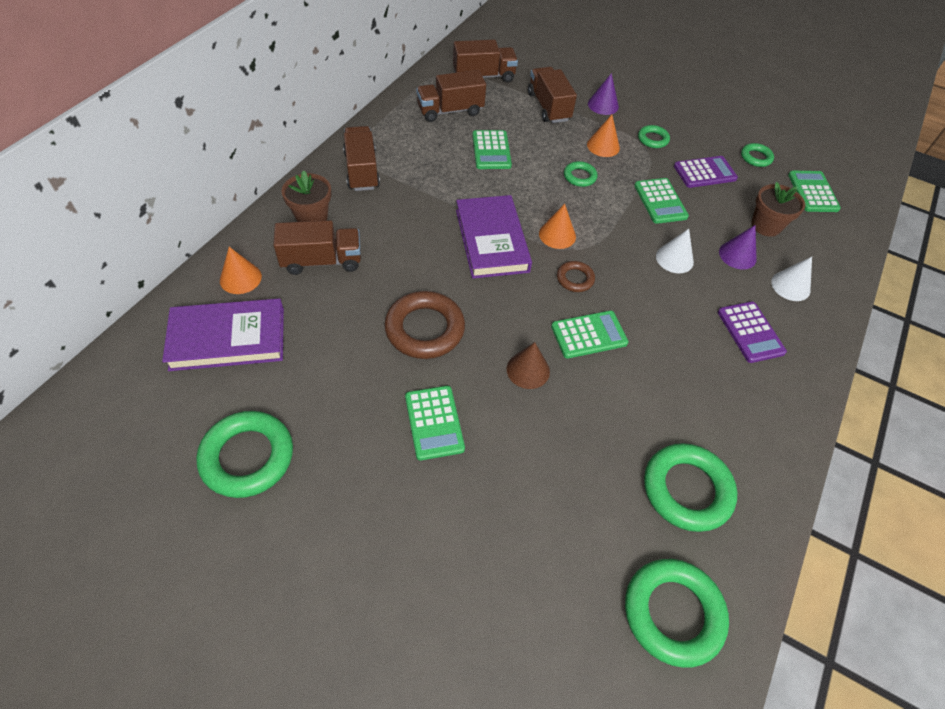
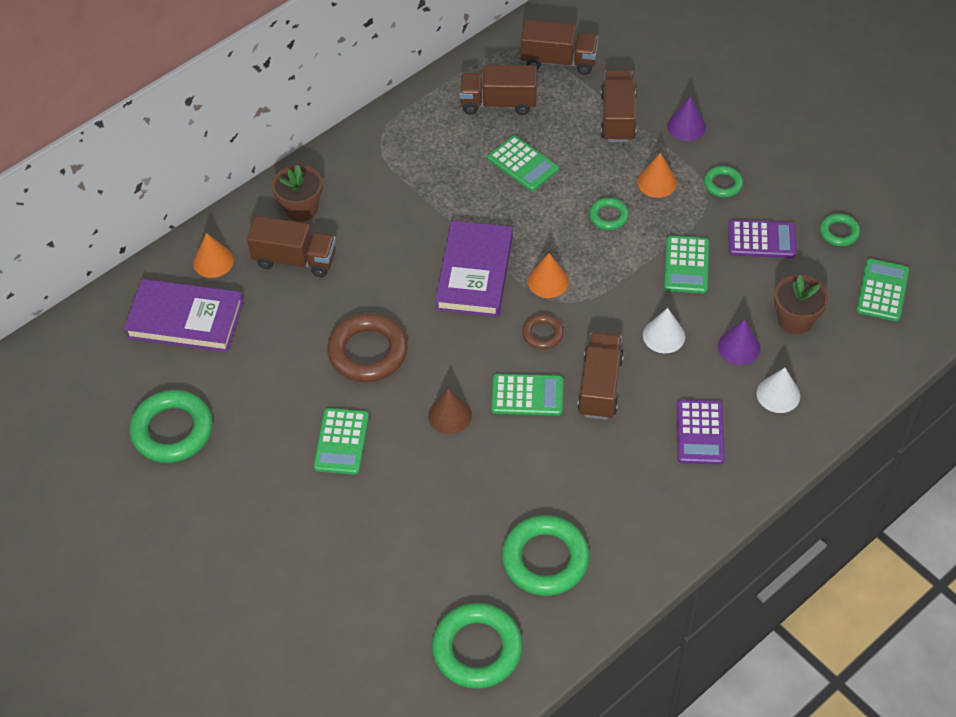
camera: 25 degrees right, 0 degrees up
(362, 171) = (371, 163): brown truck -> brown truck (600, 386)
(491, 150) = (523, 164): green calculator -> green calculator turned 60 degrees counterclockwise

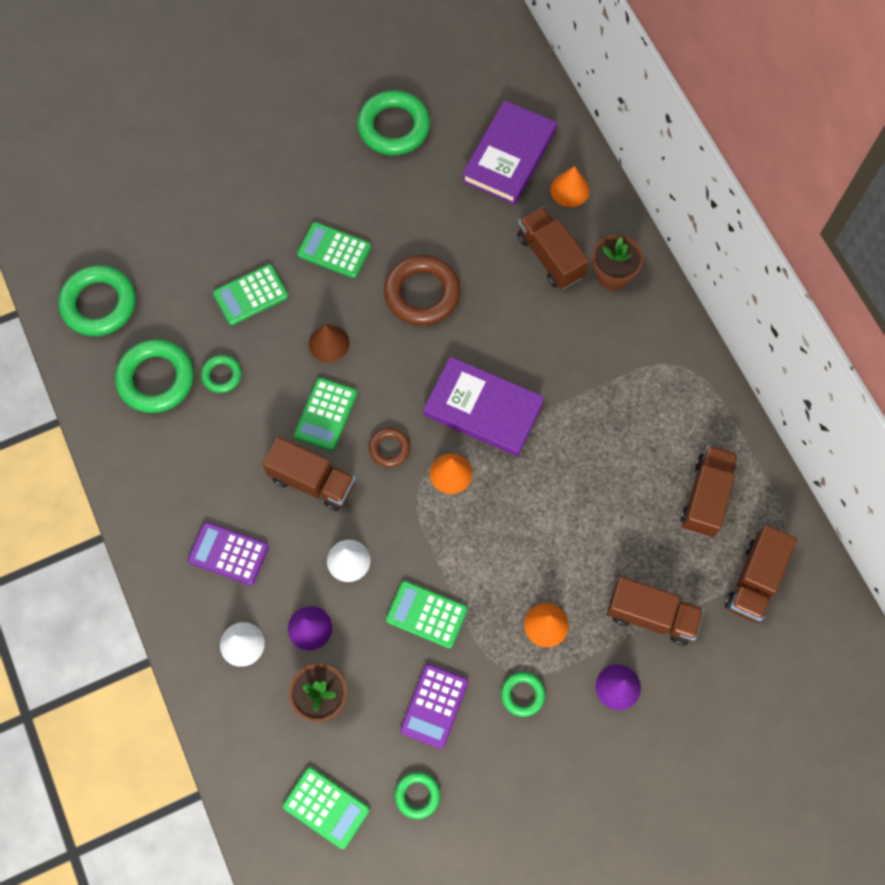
camera: 105 degrees right, 15 degrees up
(295, 259) = (550, 257): brown truck -> brown truck turned 120 degrees clockwise
(523, 164) = (611, 496): green calculator -> green calculator (251, 295)
(608, 216) = (515, 558): green ring -> green ring (222, 375)

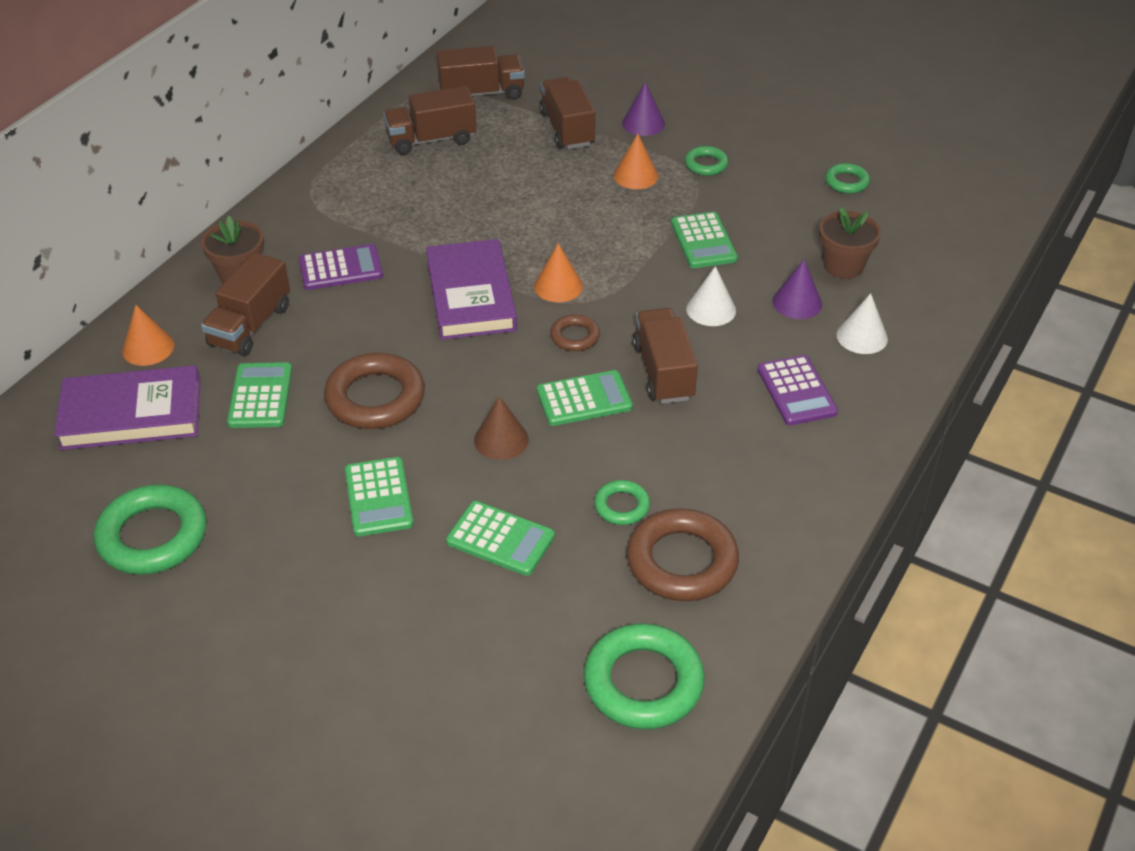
camera: 125 degrees left, 25 degrees down
(156, 379) = (682, 561): green ring -> brown ring
(326, 807) = (918, 222): green calculator -> green calculator (260, 396)
(434, 706) = (771, 203): purple calculator -> purple calculator (340, 268)

